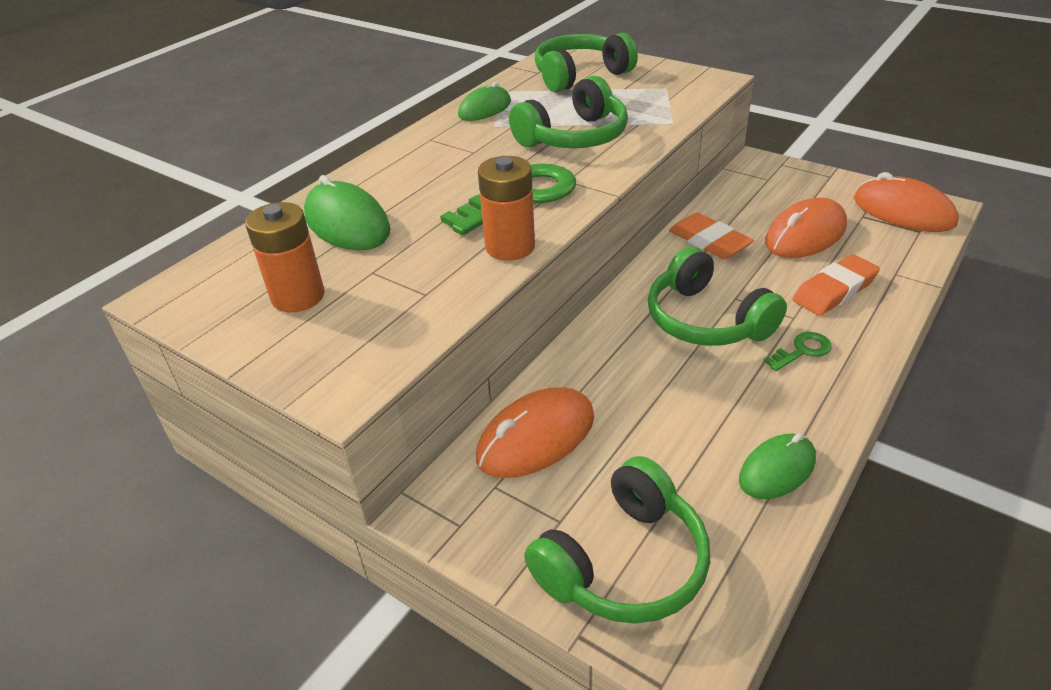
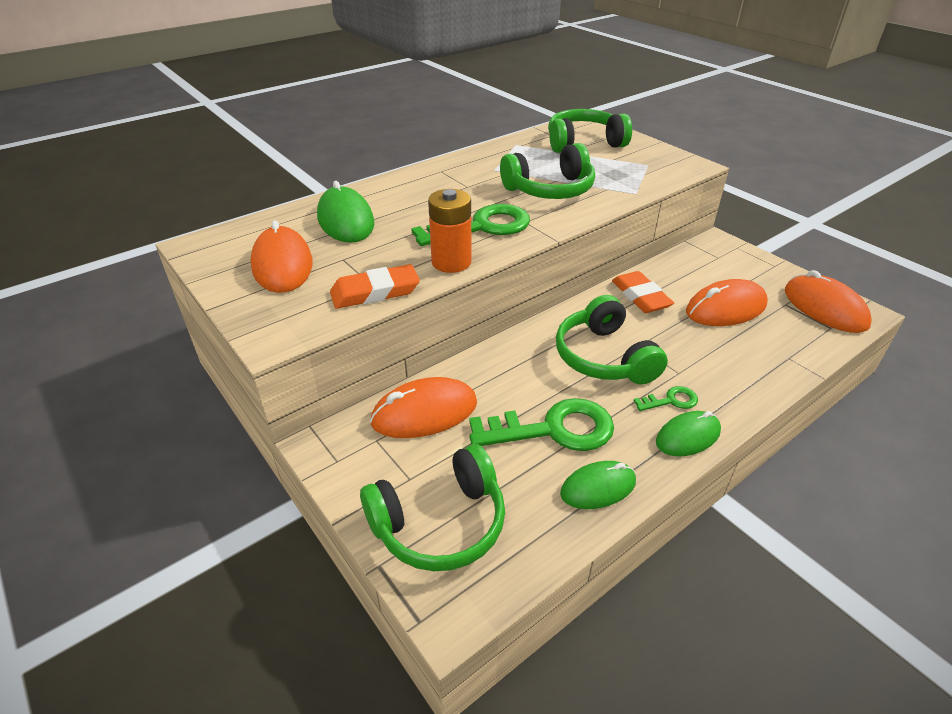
camera: 15 degrees right, 0 degrees up
(298, 296) = (282, 265): orange battery -> orange mouse
(484, 109) = (494, 155): green mouse -> green mouse (687, 436)
(694, 417) = (554, 429): none -> green key
(834, 290) = (726, 359): orange eraser -> orange eraser (375, 292)

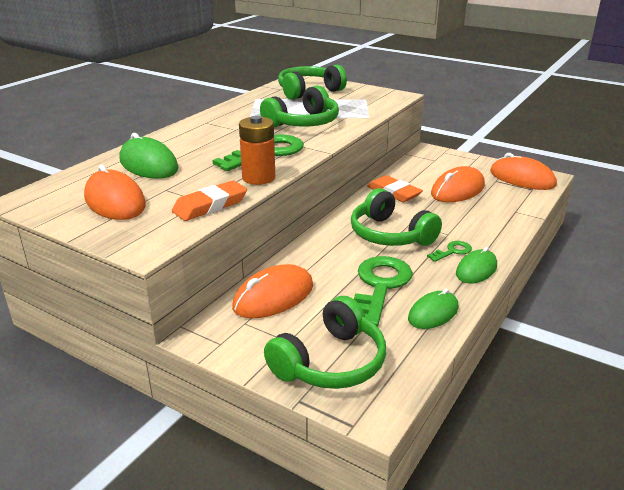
camera: 20 degrees left, 10 degrees down
(554, 429) = (380, 286): green key -> green key turned 45 degrees counterclockwise

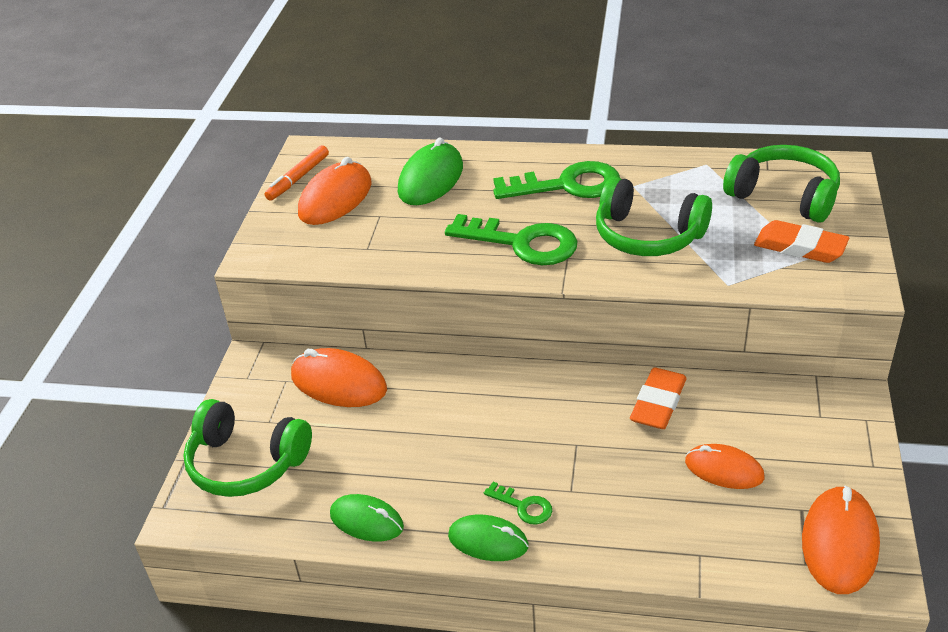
camera: 70 degrees right, 10 degrees up
(57, 211) = (298, 178): none -> orange marker
(210, 205) = (359, 258): orange eraser -> orange eraser (800, 247)
(258, 178) = (447, 263): orange battery -> none
(380, 286) = (402, 459): green key -> green key (568, 185)
(390, 235) = (530, 433): green headphones -> none
(457, 190) = (724, 470): orange mouse -> orange mouse, size x0.67

